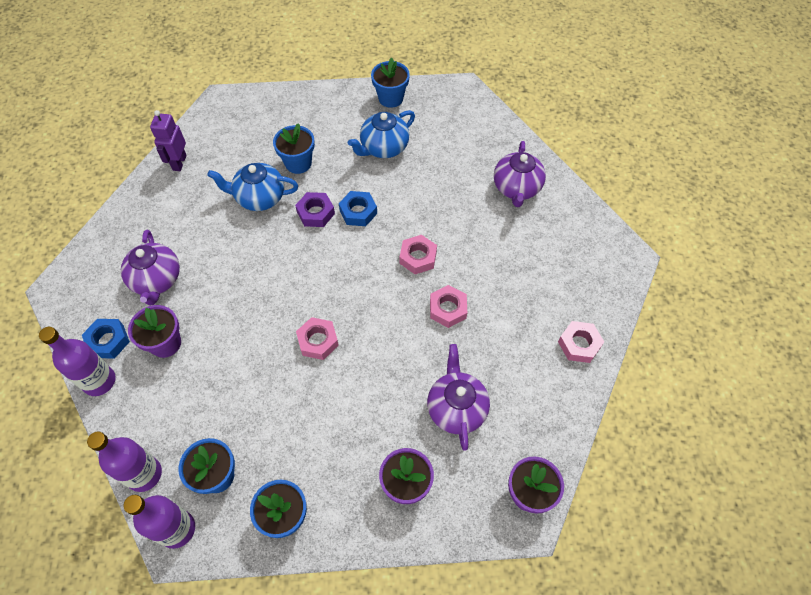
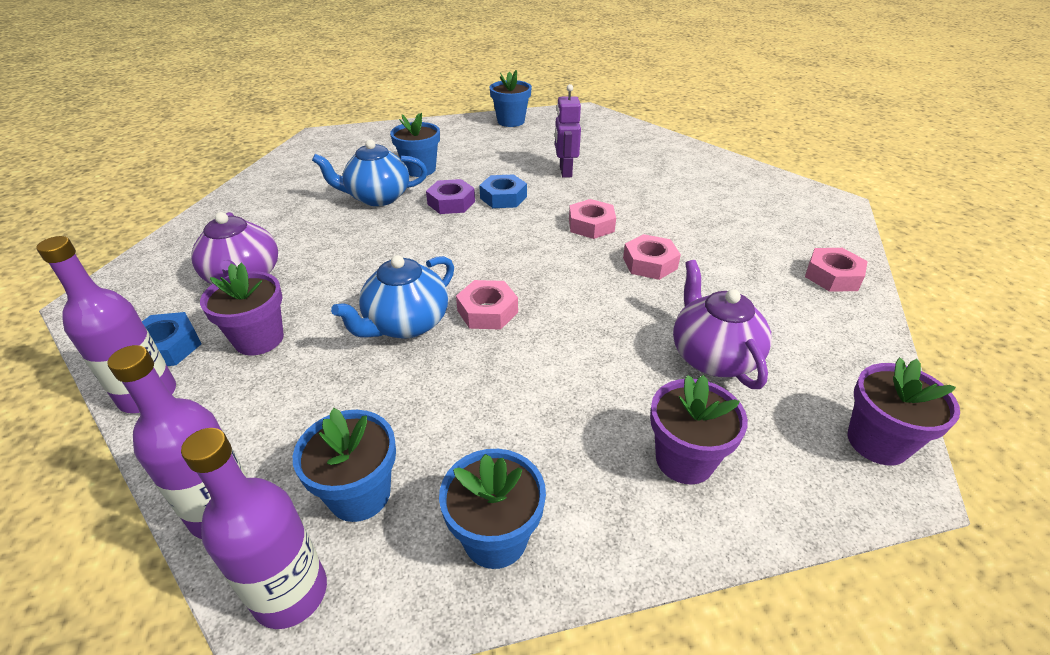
camera: 10 degrees left, 20 degrees down
(179, 163) = (272, 180): purple robot -> purple robot (565, 171)
(383, 147) = (515, 152): blue teapot -> blue teapot (406, 324)
(516, 188) = (677, 166): purple teapot -> none

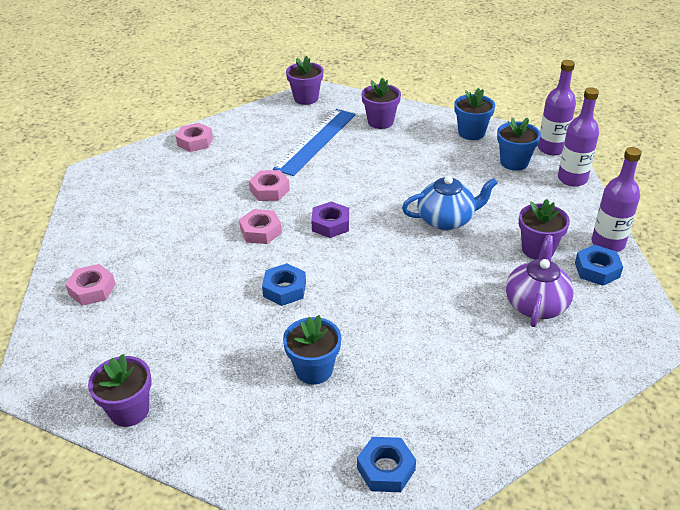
camera: 140 degrees left, 0 degrees up
(326, 152) = (386, 469): none -> blue nut
(377, 197) = (385, 346): blue teapot -> none
(451, 203) = (330, 305): purple nut -> purple nut (330, 224)
(487, 311) = (394, 206): pink nut -> pink nut (92, 289)
(511, 121) = (129, 410): blue flower pot -> purple flower pot
(565, 171) = (199, 293): purple robot -> none
(712, 356) = (316, 141): purple teapot -> blue ruler

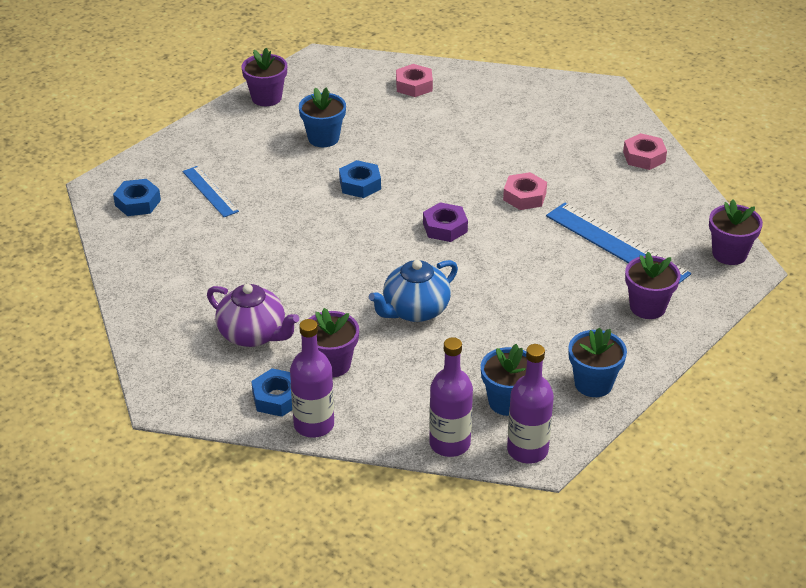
camera: 105 degrees right, 0 degrees up
(260, 231) = (454, 182): pink nut -> none
(314, 370) = (253, 185): blue flower pot -> blue flower pot (323, 138)
(338, 405) = (210, 191): none -> blue ruler
(446, 220) = (414, 310): blue teapot -> blue teapot turned 45 degrees clockwise

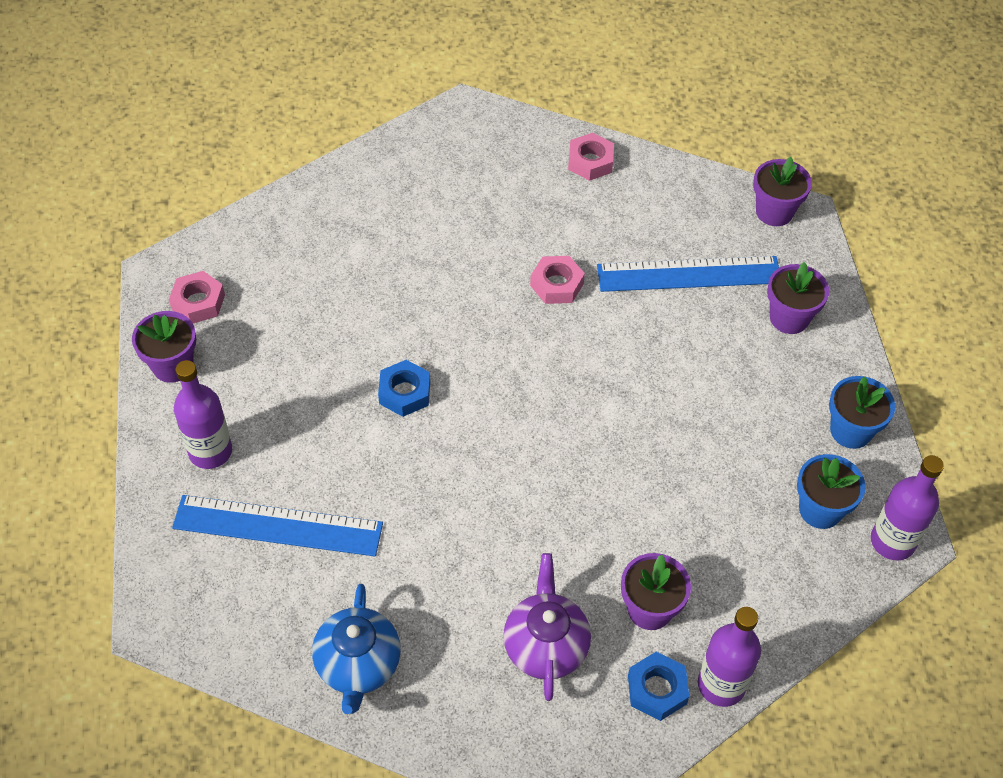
camera: 50 degrees left, 15 degrees up
(137, 203) = (225, 605): blue nut -> none
(210, 191) = (278, 525): blue ruler -> blue ruler, size x1.71
(253, 334) = (546, 645): purple teapot -> purple teapot turned 75 degrees counterclockwise
(323, 138) = (297, 368): blue flower pot -> none
(414, 85) = (295, 236): pink nut -> pink nut (198, 302)
(414, 310) = (635, 487): blue teapot -> blue teapot (358, 665)
(445, 227) = (540, 376): purple nut -> none
(449, 443) = (836, 593): purple bottle -> purple bottle (210, 451)

